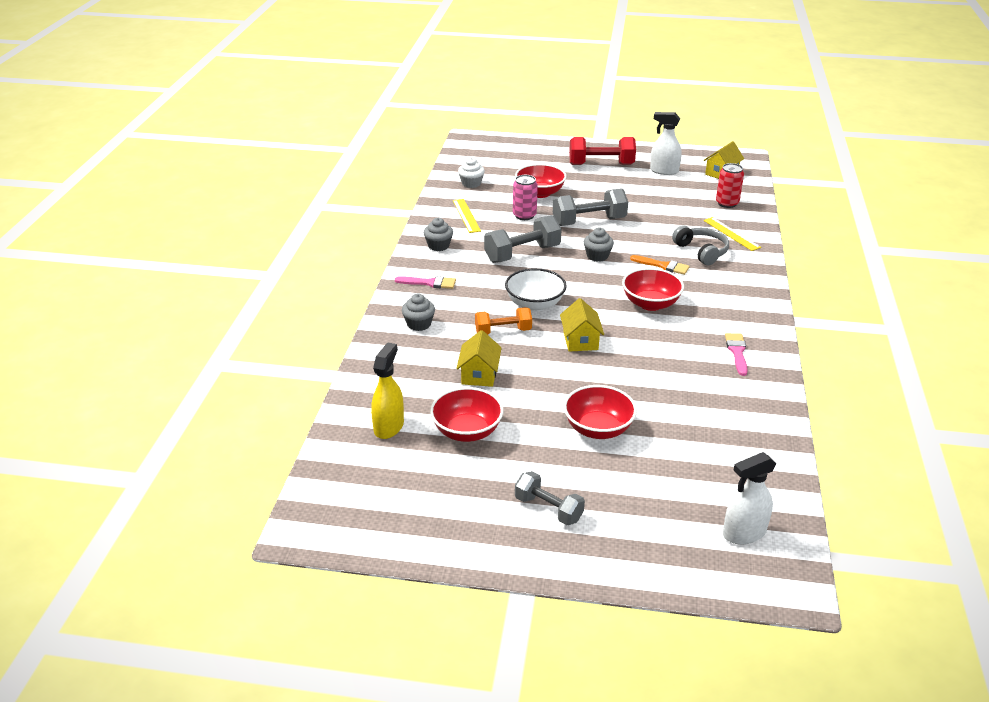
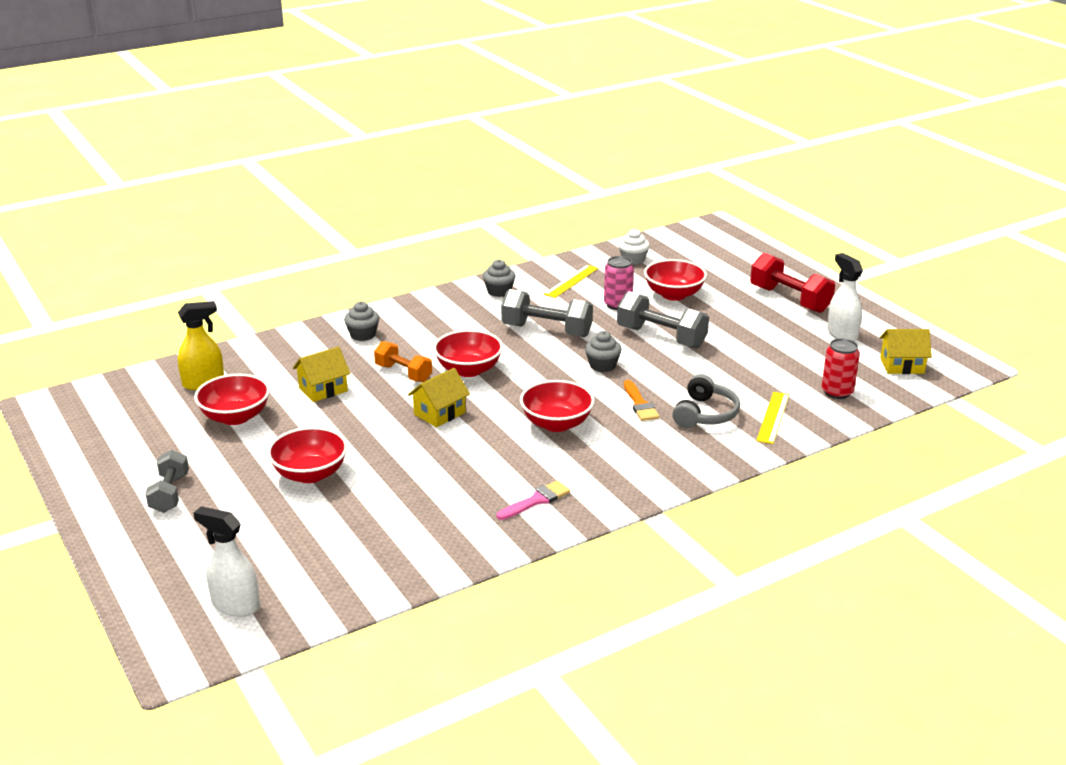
camera: 50 degrees right, 5 degrees down
(429, 283) = (432, 313): pink brush -> none
(535, 304) = (468, 370): white bowl -> red bowl

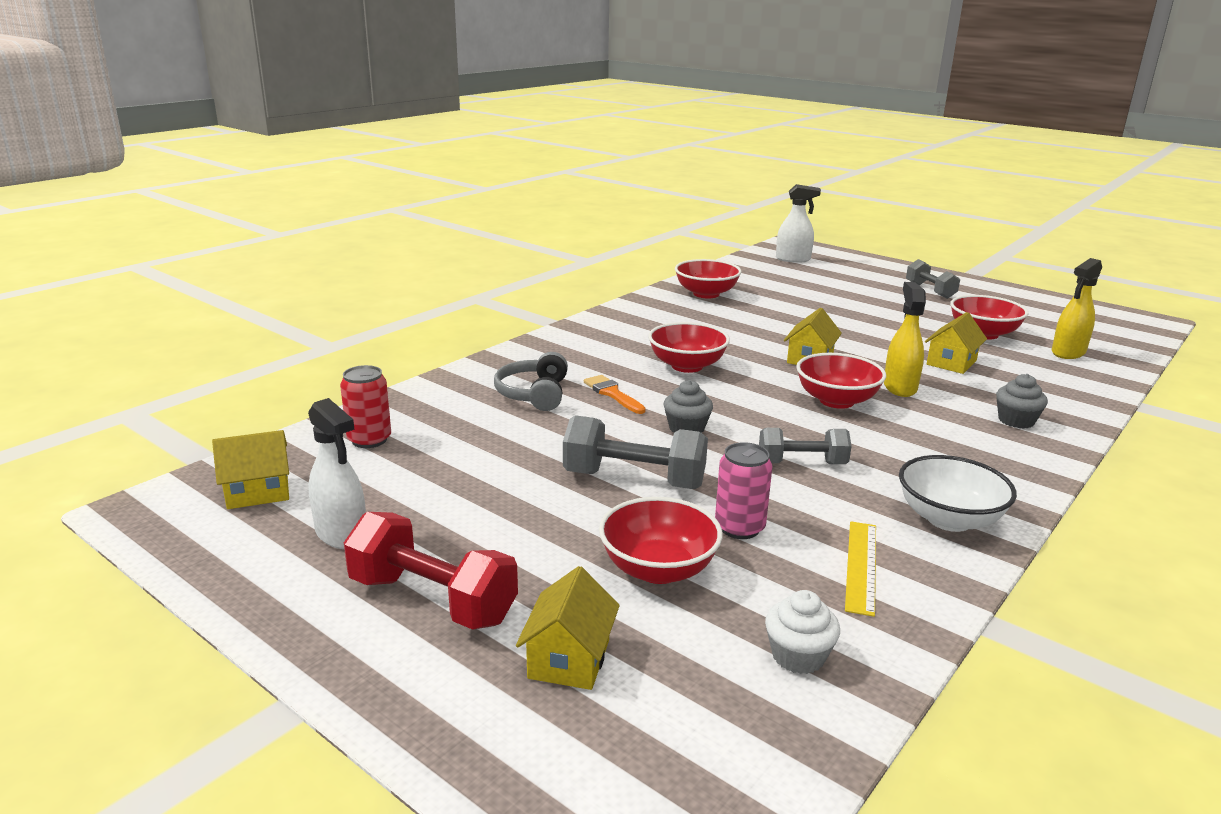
camera: 160 degrees right, 5 degrees down
(310, 474) = (852, 310): red bowl -> red bowl (706, 294)
(403, 373) = (899, 387): orange dumbbell -> yellow spray bottle
(499, 291) = (949, 519): grey cupcake -> white bowl
(536, 500) = (655, 316): pink brush -> none
(547, 331) = (802, 463): grey dumbbell -> grey dumbbell, size x0.65
(730, 272) = (569, 659): none -> yellow house
(773, 417) = (454, 401): yellow ruler -> none

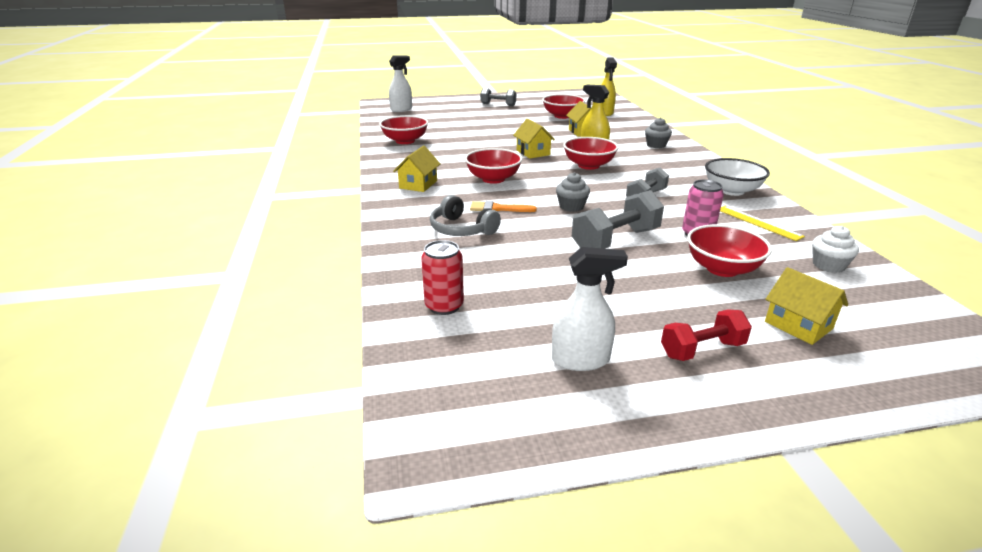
camera: 50 degrees left, 5 degrees up
(258, 492) = (468, 380): yellow house -> yellow house (418, 184)
(432, 600) = (702, 349): red dumbbell -> red dumbbell, size x0.65

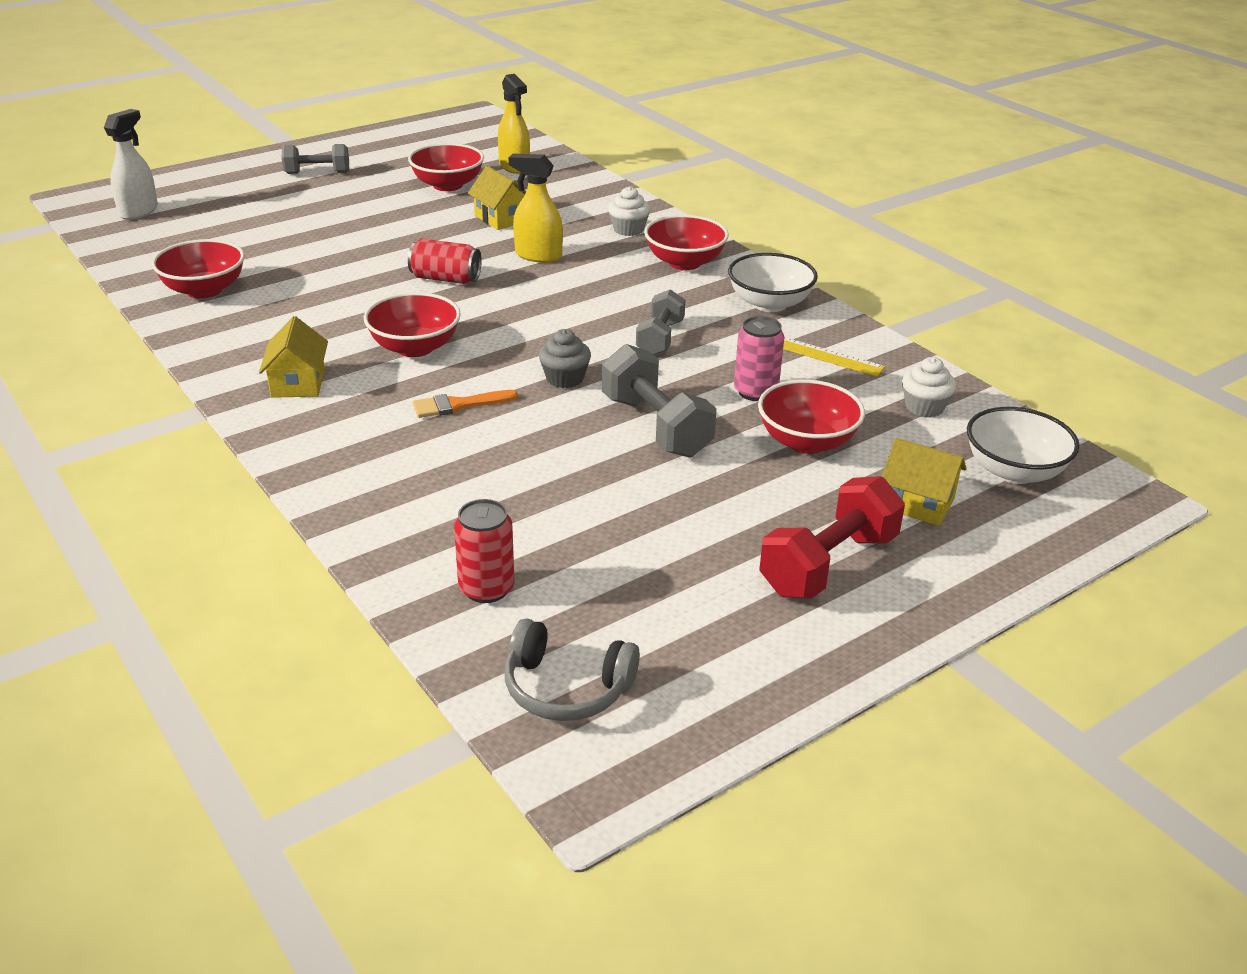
camera: 25 degrees left, 5 degrees up
(461, 229) = (427, 456): grey headphones -> grey headphones (566, 688)
(533, 152) = (445, 279): yellow house -> red can
(581, 360) = (701, 616): white spray bottle -> none
(588, 165) = (548, 291): red bowl -> red bowl (684, 262)
(615, 240) = (656, 426): grey dumbbell -> grey dumbbell turned 60 degrees counterclockwise
(656, 145) = (628, 229): grey cupcake -> white cupcake
(702, 349) = (828, 564): red dumbbell -> red dumbbell, size x1.53
(896, 321) = (1014, 471): none -> white bowl

